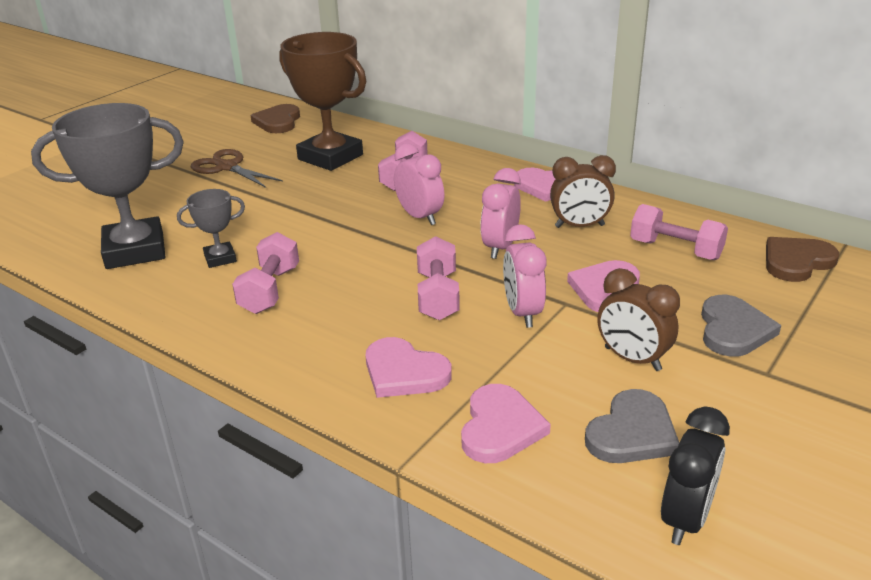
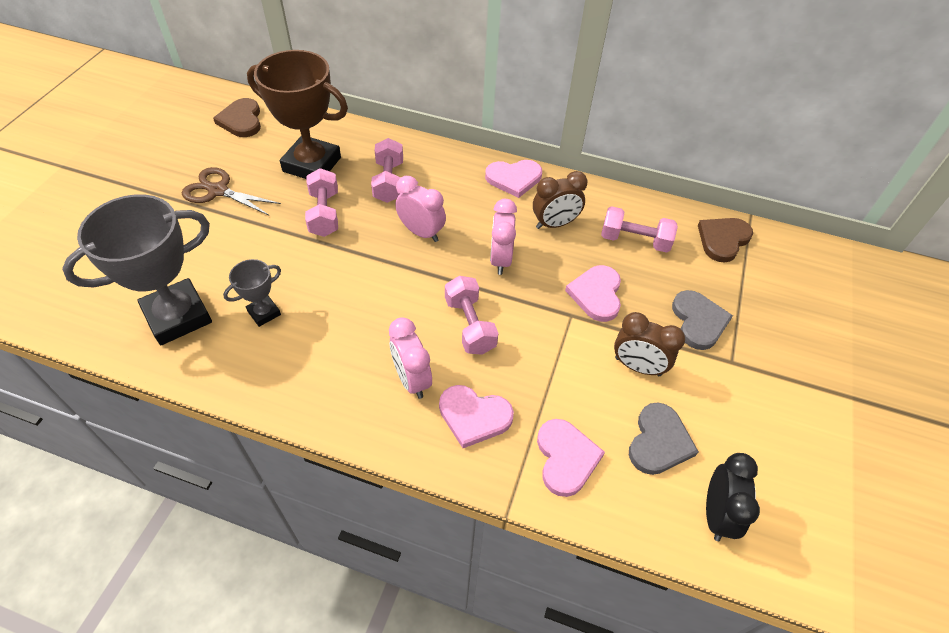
camera: 20 degrees left, 20 degrees up
(270, 290) = (326, 344): pink dumbbell -> pink dumbbell (324, 214)
(522, 313) = (542, 332): pink clock -> pink clock (412, 379)

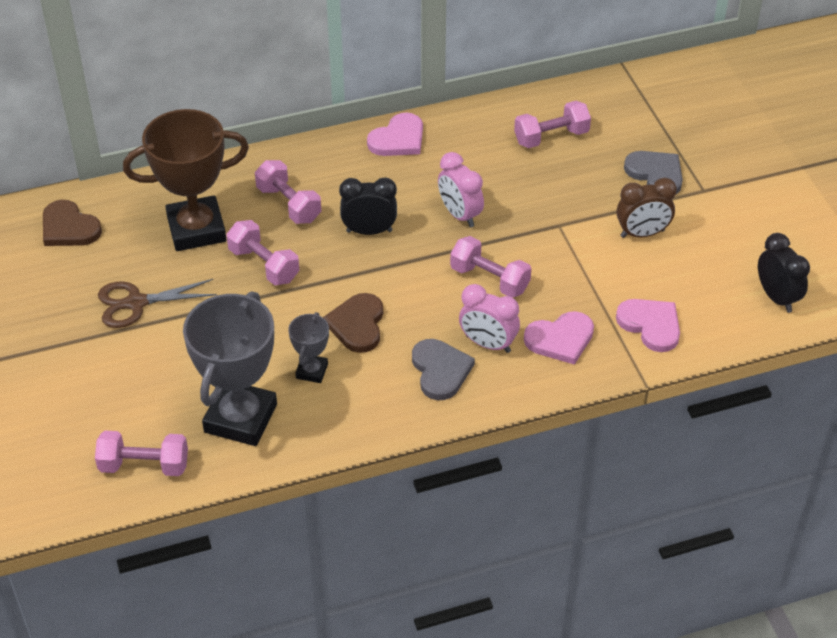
camera: 35 degrees left, 5 degrees down
(81, 308) = (144, 465): none -> pink dumbbell
(421, 232) = (369, 231): pink clock -> black clock
(555, 224) = (474, 160): brown clock -> none
(596, 294) = (562, 198): pink heart -> none
(659, 441) = (702, 275): grey heart -> grey heart (440, 371)
(723, 240) = (618, 97): brown heart -> brown heart (357, 325)

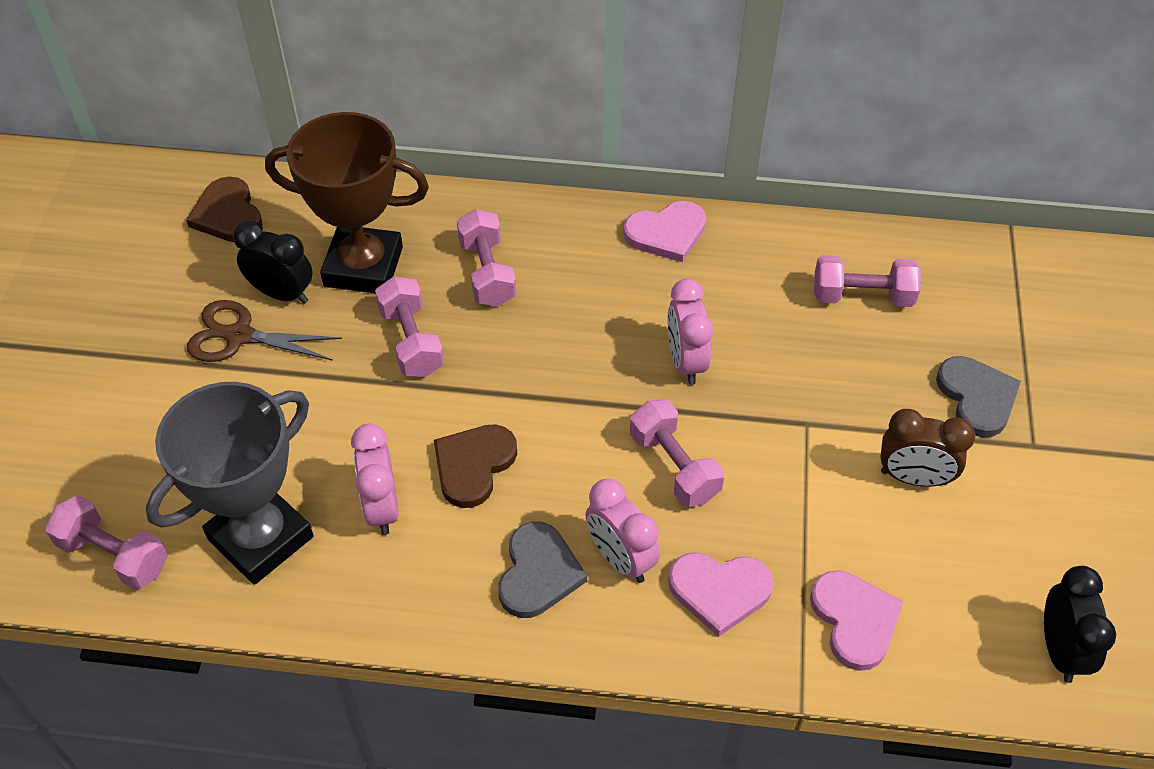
camera: 25 degrees right, 5 degrees up
(312, 371) = (382, 507): grey trophy -> pink clock
(369, 231) = (561, 343): black clock -> black clock (282, 294)

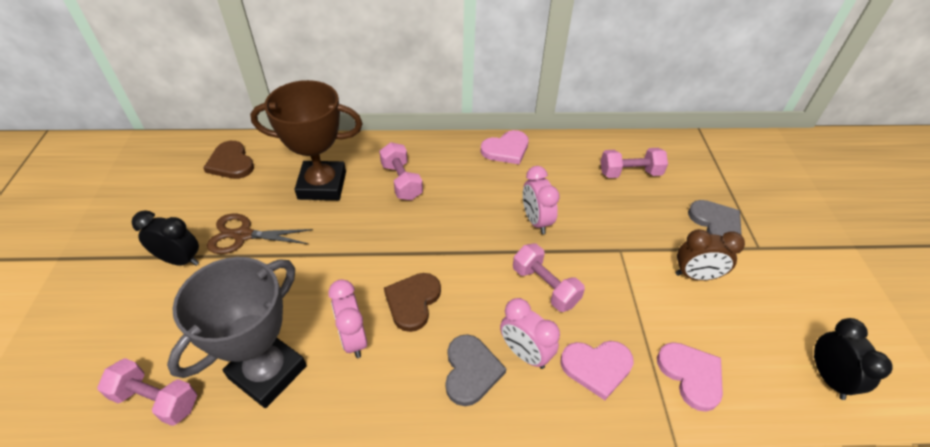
camera: 10 degrees left, 5 degrees down
(282, 294) = (270, 206): black clock -> black clock (180, 260)
(411, 341) = (359, 227): pink dumbbell -> none

